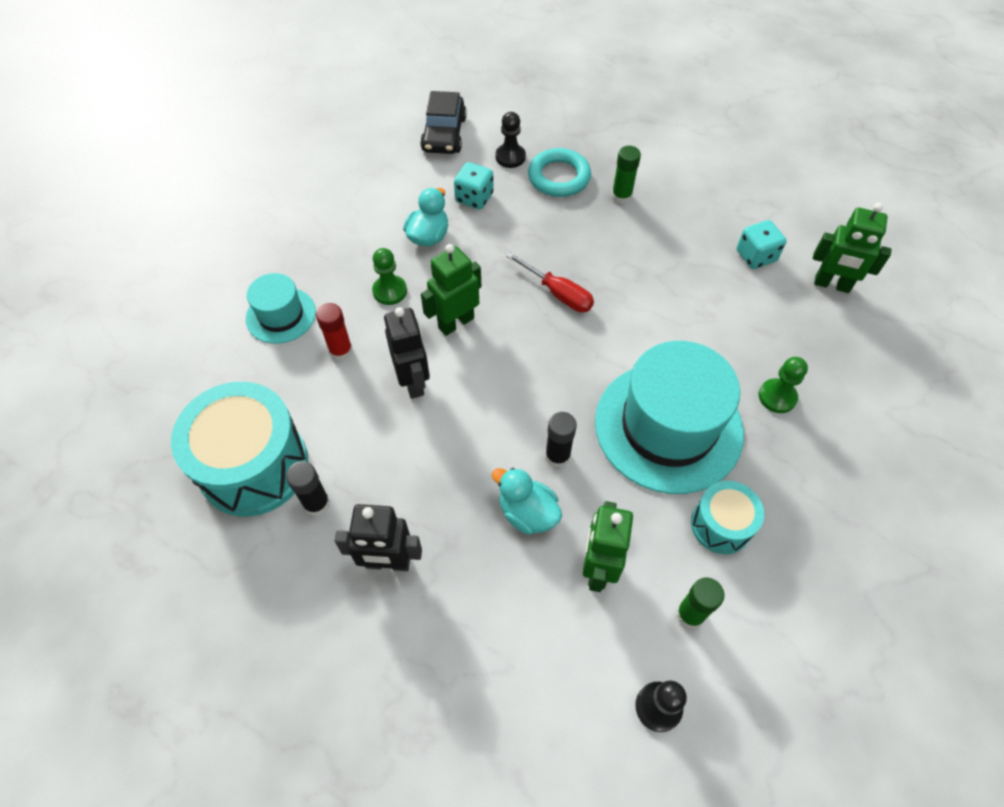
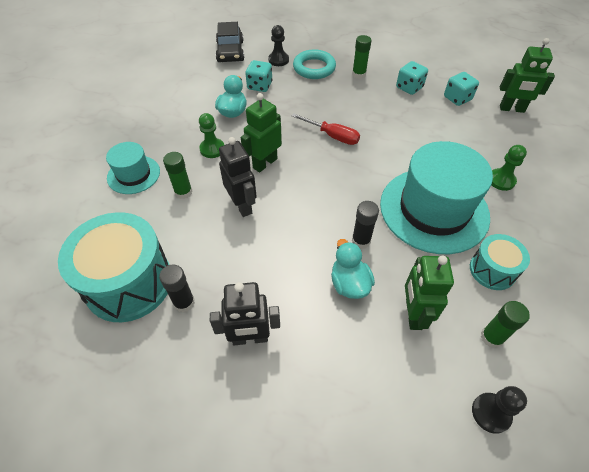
camera: 10 degrees left, 5 degrees down
(341, 351) = (183, 192): red glue stick -> green glue stick
(527, 513) = (349, 284): turquoise duck -> turquoise duck turned 45 degrees clockwise
(689, 228) = (409, 87): none -> turquoise dice

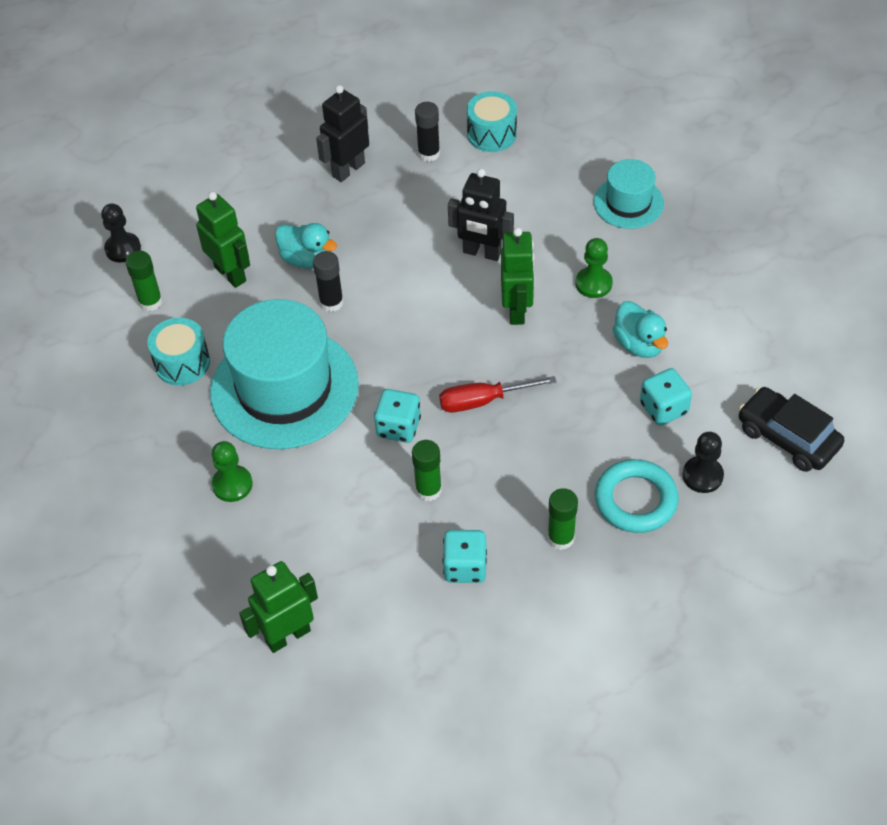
camera: 140 degrees right, 0 degrees up
(129, 282) = (492, 134): turquoise drum -> turquoise drum, size x0.54
(183, 192) = (555, 223): green glue stick -> green glue stick (428, 490)
(457, 98) = (380, 597): turquoise dice -> turquoise dice (398, 427)

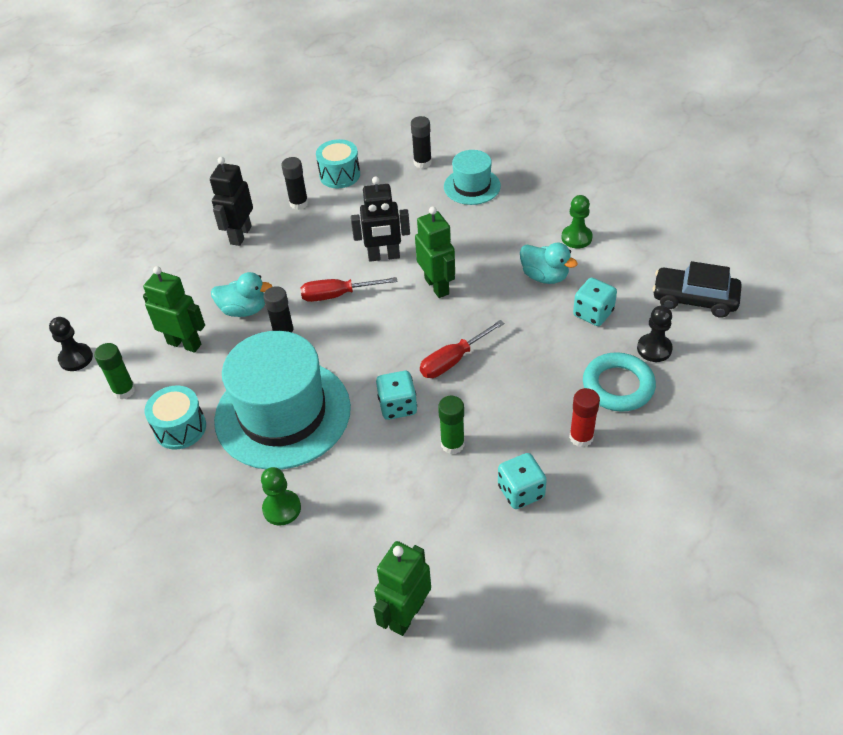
camera: 25 degrees left, 5 degrees down
(408, 279) = (337, 295): none -> red screwdriver
(561, 538) = (581, 437): green glue stick -> red glue stick
(591, 151) = (422, 162): none -> black glue stick
(593, 283) = (483, 248): green pawn -> green pawn (576, 238)

